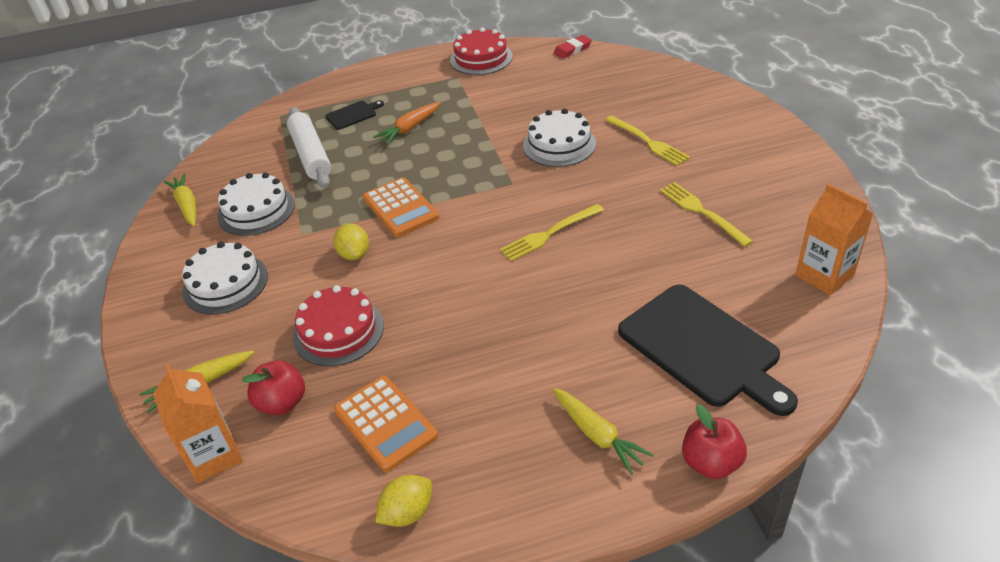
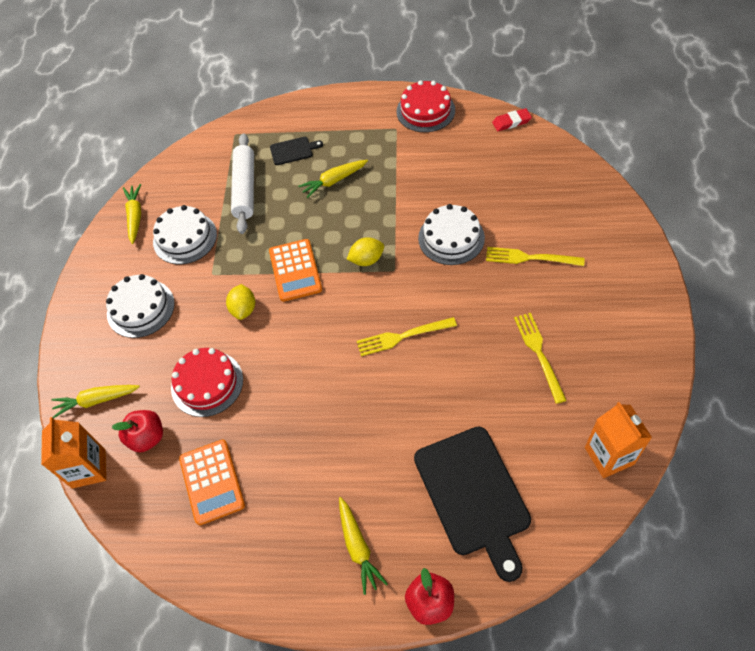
camera: 20 degrees right, 15 degrees up
(407, 513) = (201, 565): yellow lemon -> yellow lemon (366, 260)
(409, 128) = (334, 181): orange carrot -> yellow carrot
(648, 142) = (529, 258): yellow fork -> yellow fork turned 120 degrees clockwise

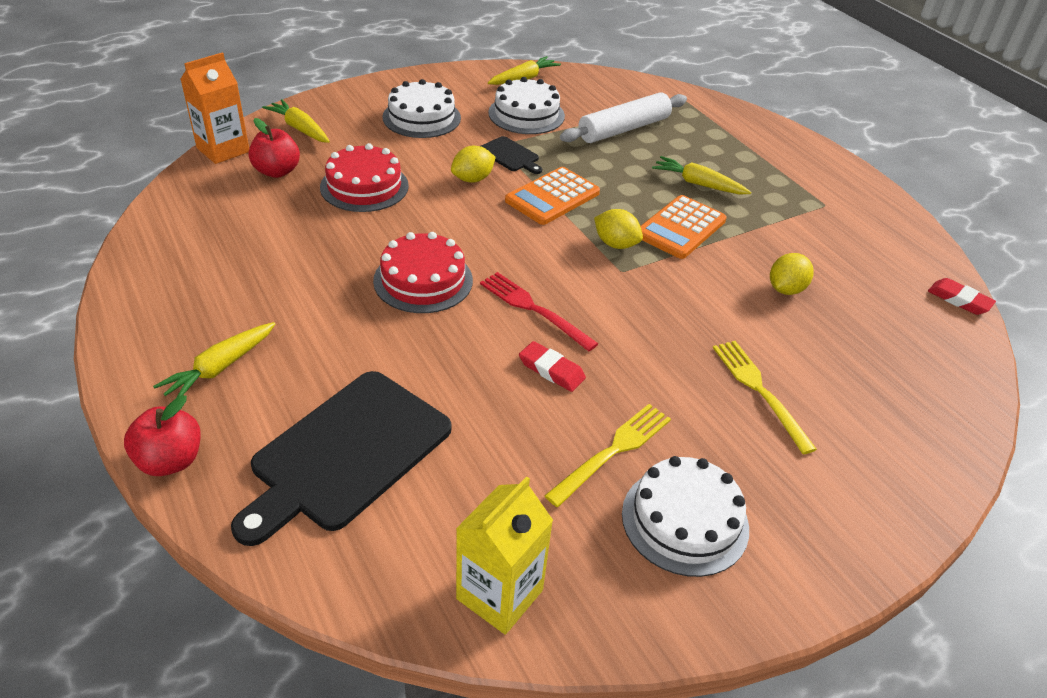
camera: 50 degrees right, 15 degrees down
(212, 482) = (249, 229): orange calculator -> orange calculator (681, 228)
(293, 150) = (707, 143): black cutting board -> black cutting board (510, 155)
(402, 337) = (533, 309): yellow fork -> red fork
(425, 111) = (881, 219): red cake -> red cake (423, 280)
(451, 238) = (716, 304): white cake -> white cake (685, 520)
(458, 196) = (785, 289): none -> yellow lemon
(461, 353) = (551, 370): none -> red eraser
(609, 456) = (499, 594): orange carton -> yellow carton

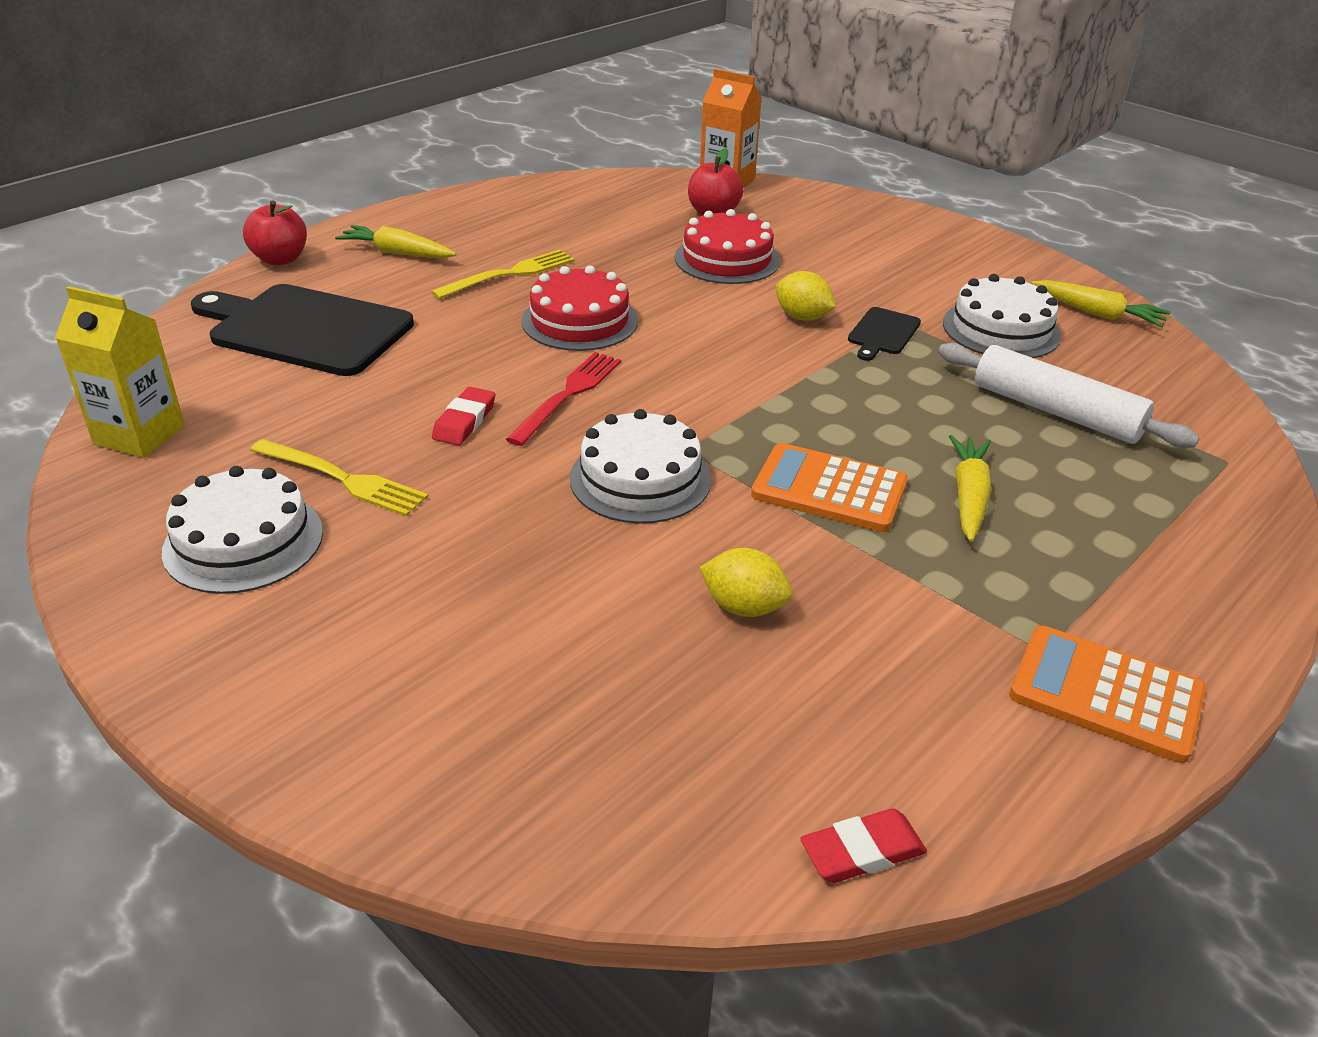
camera: 75 degrees right, 5 degrees down
(300, 129) = (805, 206): yellow carrot -> none
(421, 117) = (907, 264): white cake -> white cake (640, 479)
(552, 197) = (813, 376): orange calculator -> orange calculator (1105, 694)
(615, 244) = (744, 437): yellow lemon -> none
(759, 390) = (490, 589): yellow fork -> yellow fork (510, 274)
(959, 300) = (862, 851): red eraser -> red eraser turned 45 degrees clockwise

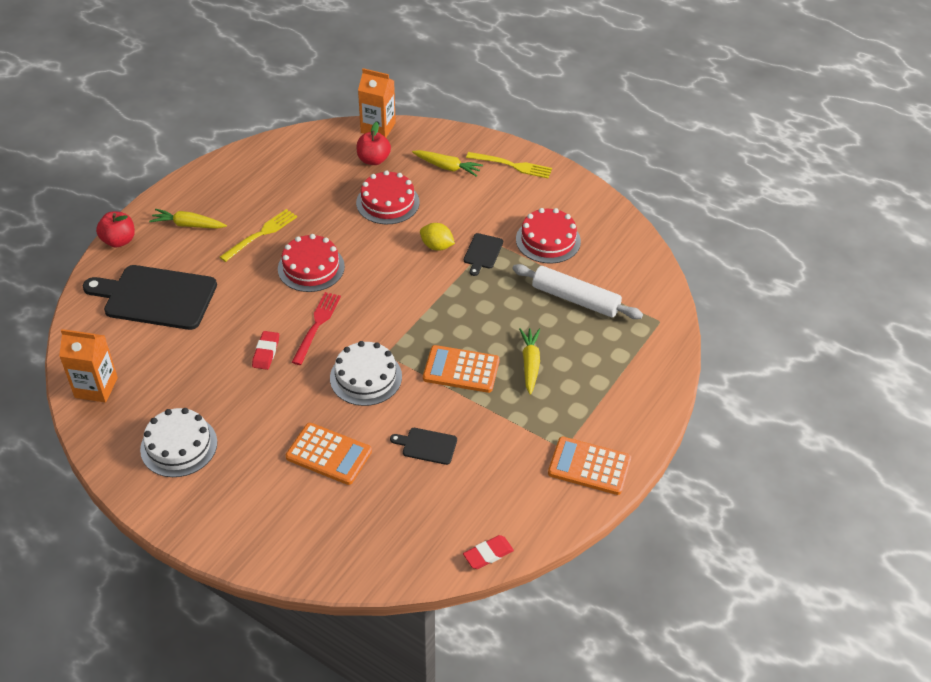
camera: 10 degrees left, 10 degrees up
(139, 435) = (96, 387): yellow carton -> orange carton
(343, 479) = (215, 400): yellow fork -> yellow fork (512, 165)
(535, 595) = (329, 454): none -> orange calculator
(743, 607) = (427, 446): yellow lemon -> black cutting board
(1001, 329) = (548, 240): white cake -> red cake
(1097, 313) = (601, 219): yellow carrot -> yellow carrot (447, 167)

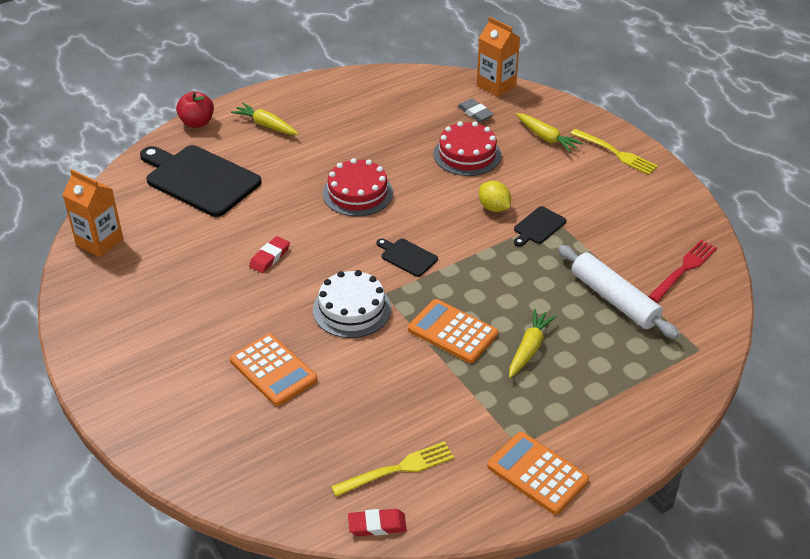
camera: 25 degrees right, 5 degrees down
(179, 446) = (139, 316): white cake -> none
(261, 234) = (328, 151): yellow fork -> yellow fork (398, 469)
(317, 325) = (332, 247): red fork -> red fork (684, 269)
(373, 160) = (475, 113): red apple -> grey eraser
(427, 446) = (375, 394): black cutting board -> black cutting board (407, 257)
(548, 240) = (615, 233): red cake -> none

